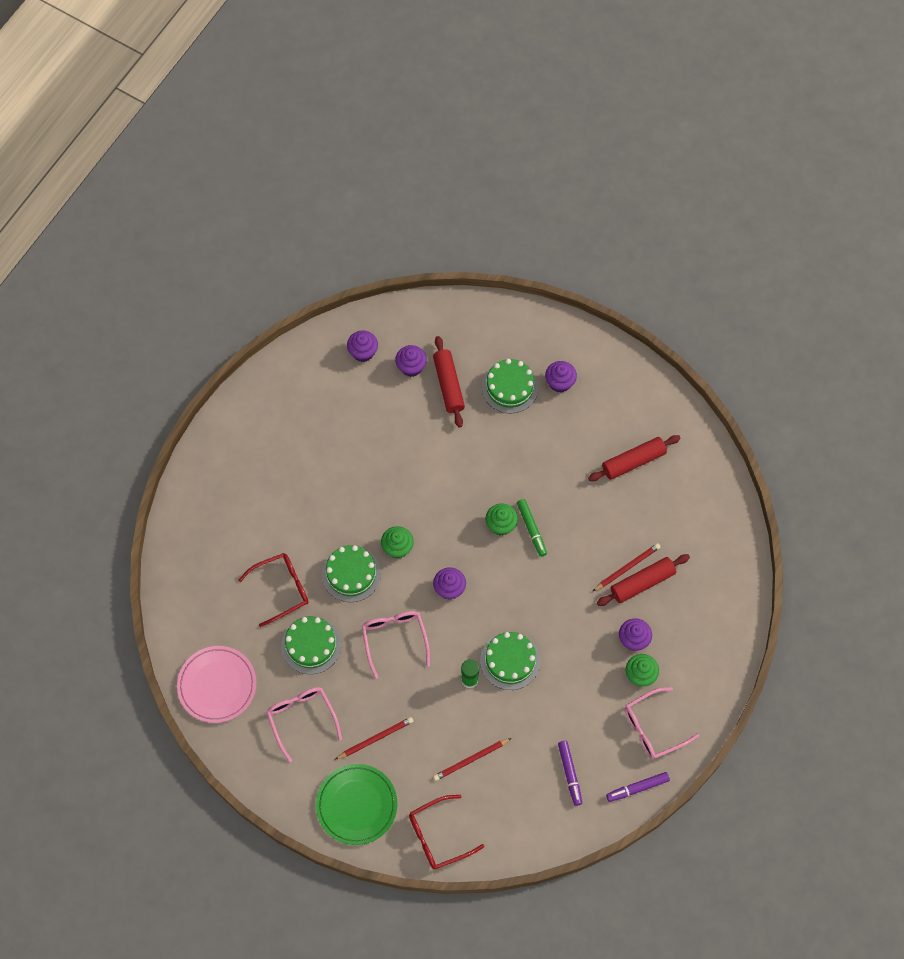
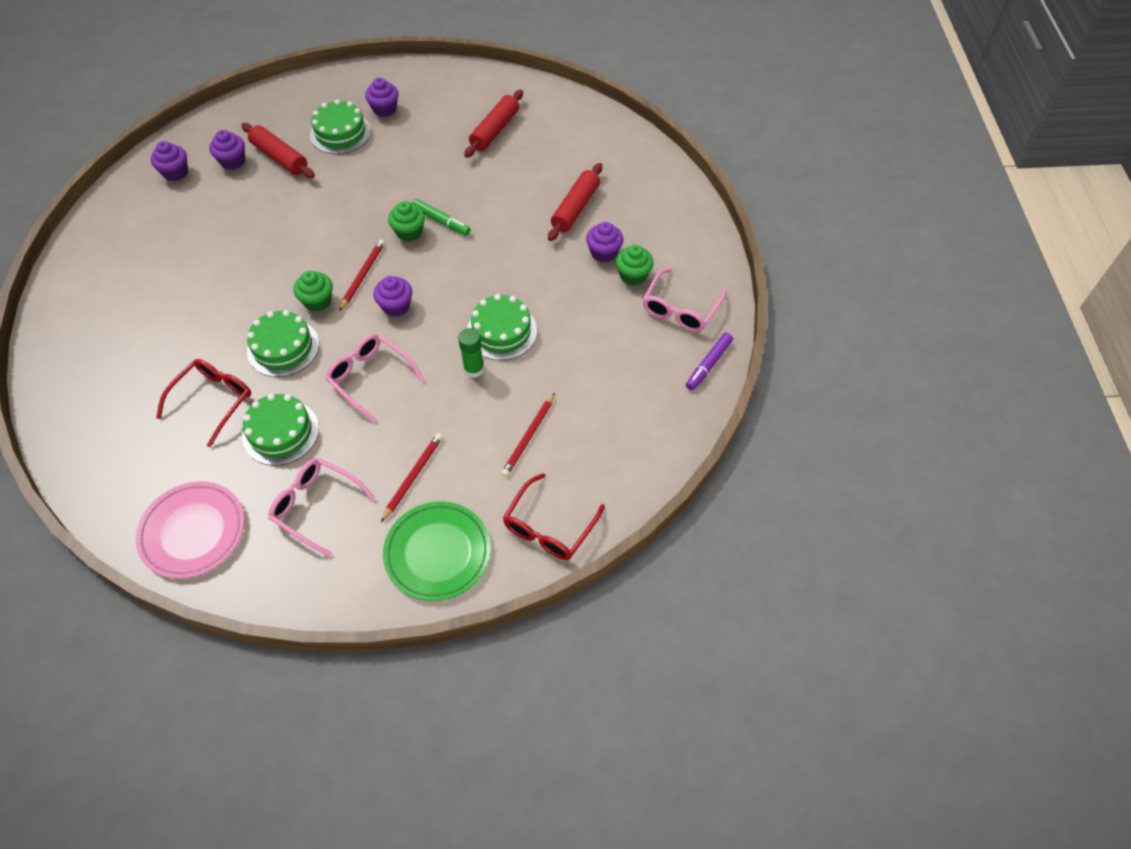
camera: 35 degrees left, 10 degrees down
(570, 774) = (636, 390): purple marker -> none
(627, 567) = (552, 204): red pencil -> red pencil (362, 275)

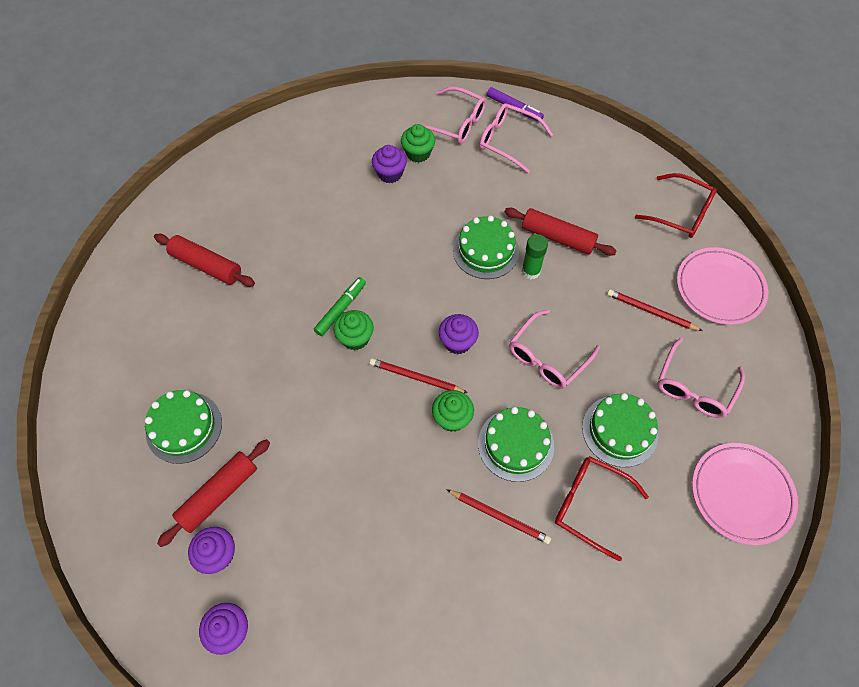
camera: 90 degrees left, 5 degrees up
(384, 109) = (149, 381): purple cupcake -> none
(437, 553) = (719, 288): green plate -> pink plate
(529, 437) = (598, 228): red pencil -> red pencil (499, 516)
(575, 208) = (331, 194): red rolling pin -> red rolling pin (557, 237)
(655, 357) = (508, 141): none -> pink glasses

